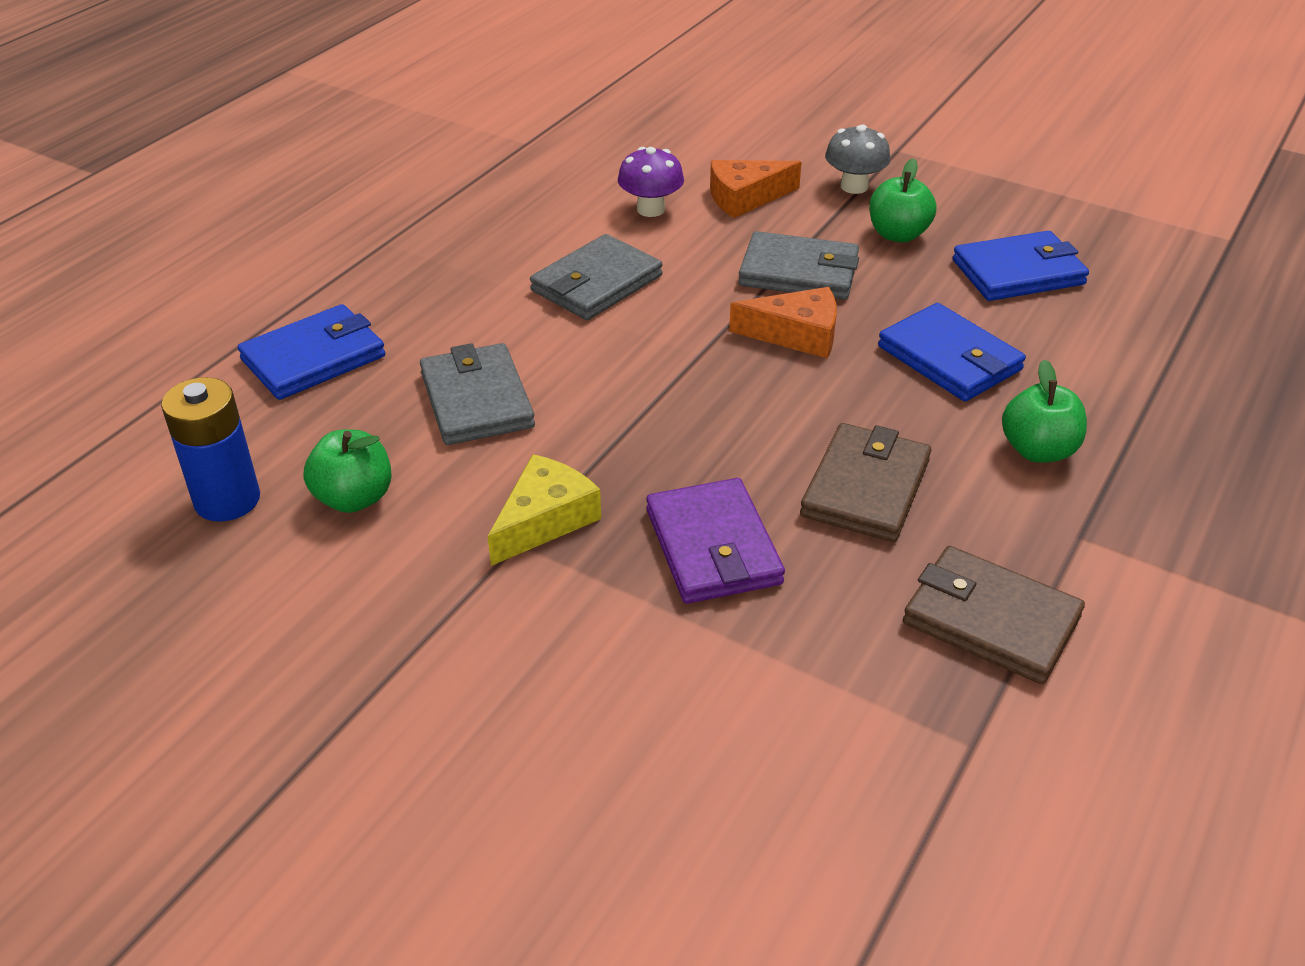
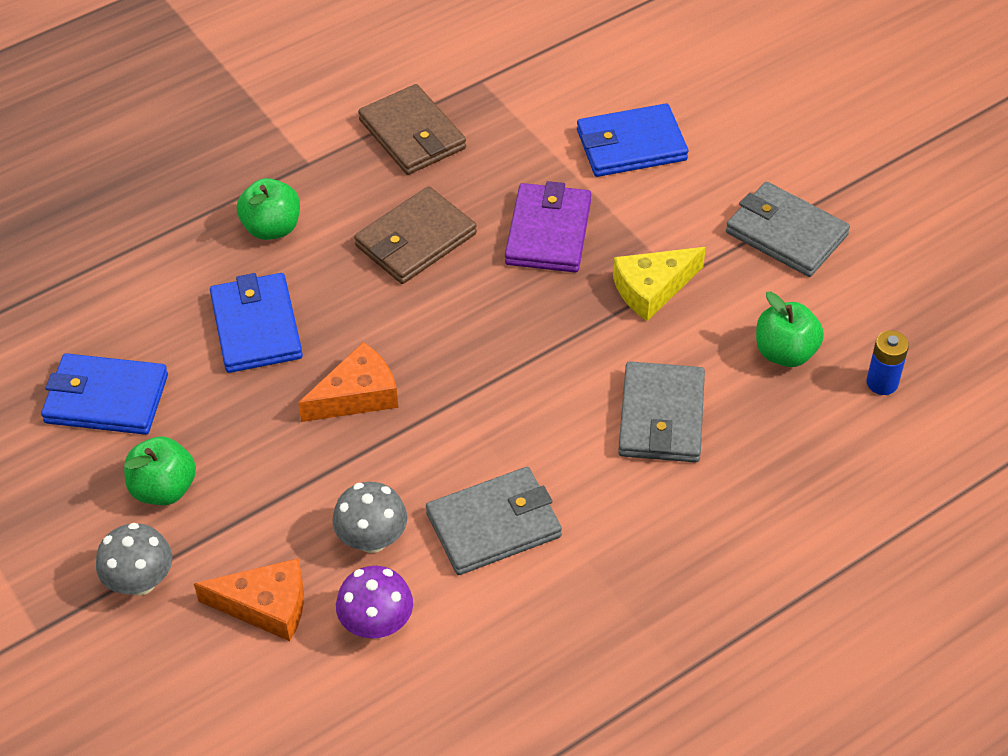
camera: 155 degrees left, 10 degrees up
(227, 500) = (882, 383): blue battery -> blue battery, size x0.61
(314, 358) = (790, 517): blue wallet -> blue wallet (631, 145)
(695, 250) = (372, 539): none -> grey mushroom
(796, 334) = (357, 395): orange cheese -> orange cheese turned 120 degrees clockwise
(799, 272) = (297, 471): grey wallet -> grey wallet (786, 234)

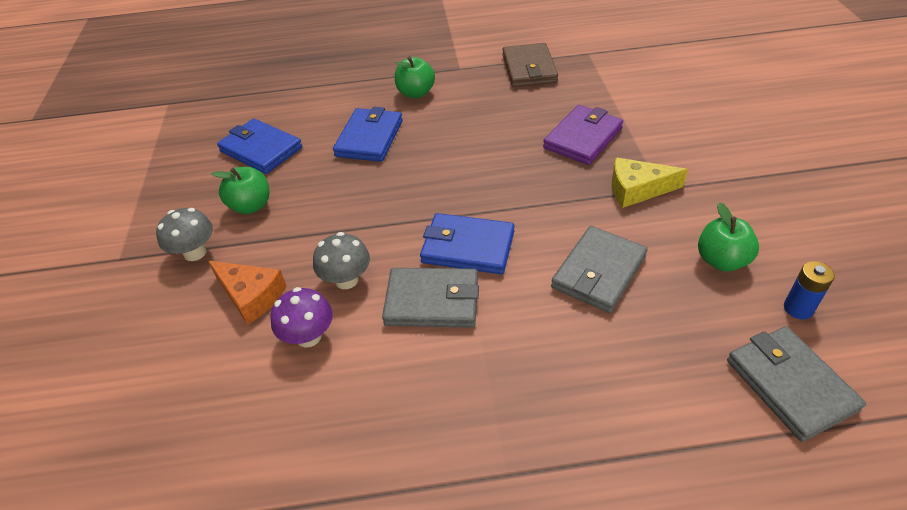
camera: 30 degrees right, 5 degrees down
(357, 395) = (400, 192): orange cheese -> none
(415, 240) = (495, 120): brown wallet -> none
(631, 145) = (667, 106): blue wallet -> blue wallet (467, 247)
(786, 234) = (759, 184): grey wallet -> grey wallet (790, 384)

